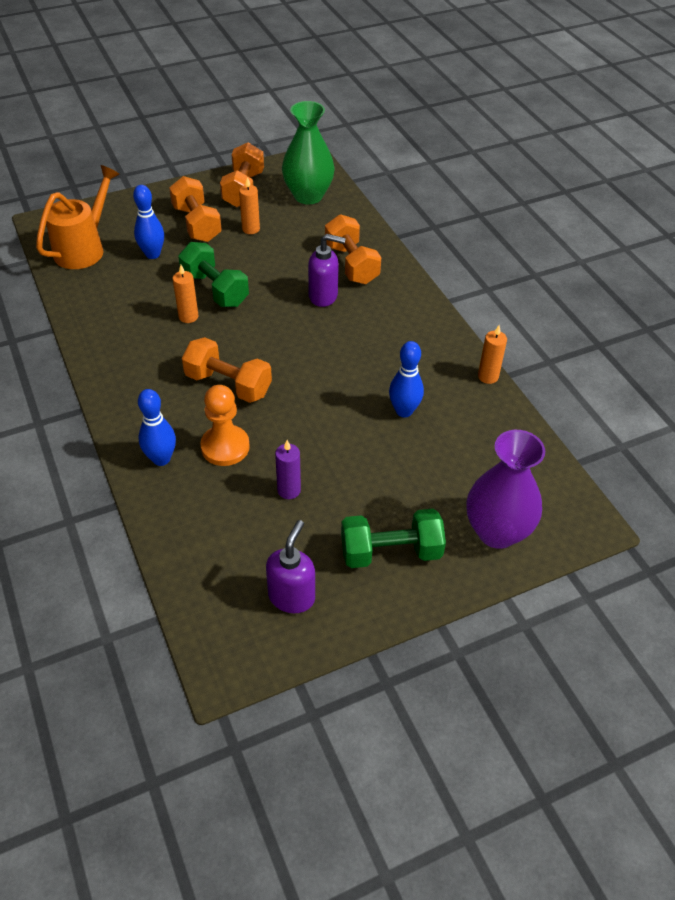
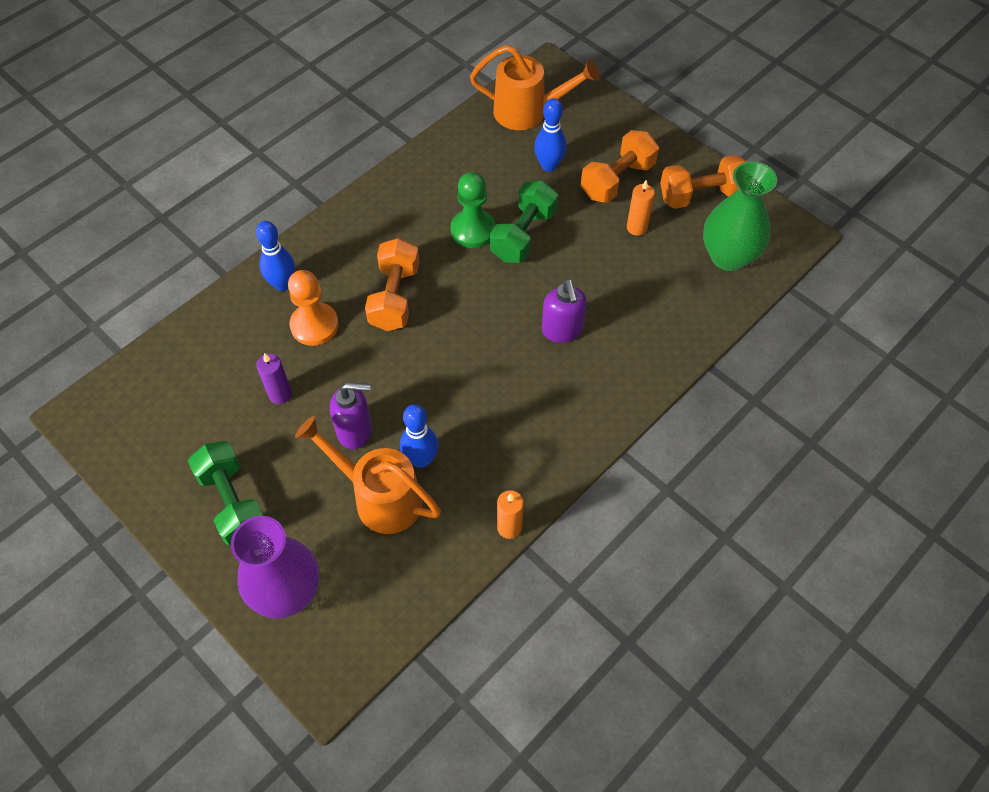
camera: 70 degrees right, 10 degrees up
(188, 317) = (473, 230): orange candle -> green pawn
(292, 596) = (162, 439): purple soap dispenser -> purple soap dispenser (355, 431)
(351, 264) = (630, 338): orange dumbbell -> none
(429, 446) = (379, 497): none -> orange watering can

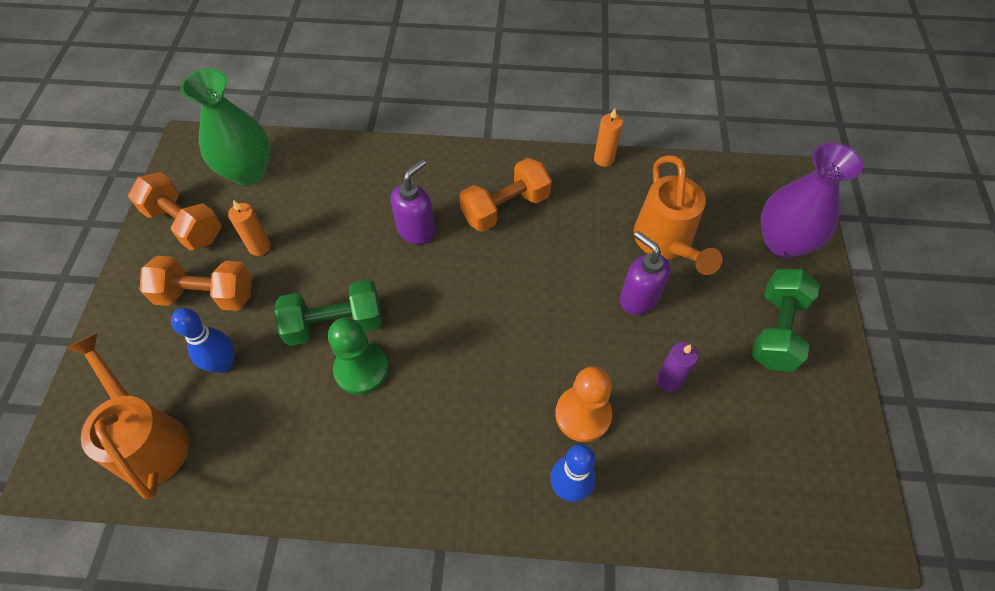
camera: 130 degrees left, 0 degrees up
(395, 297) = (493, 373): orange dumbbell -> orange dumbbell (505, 208)
(421, 459) = (613, 240): blue bowling pin -> none

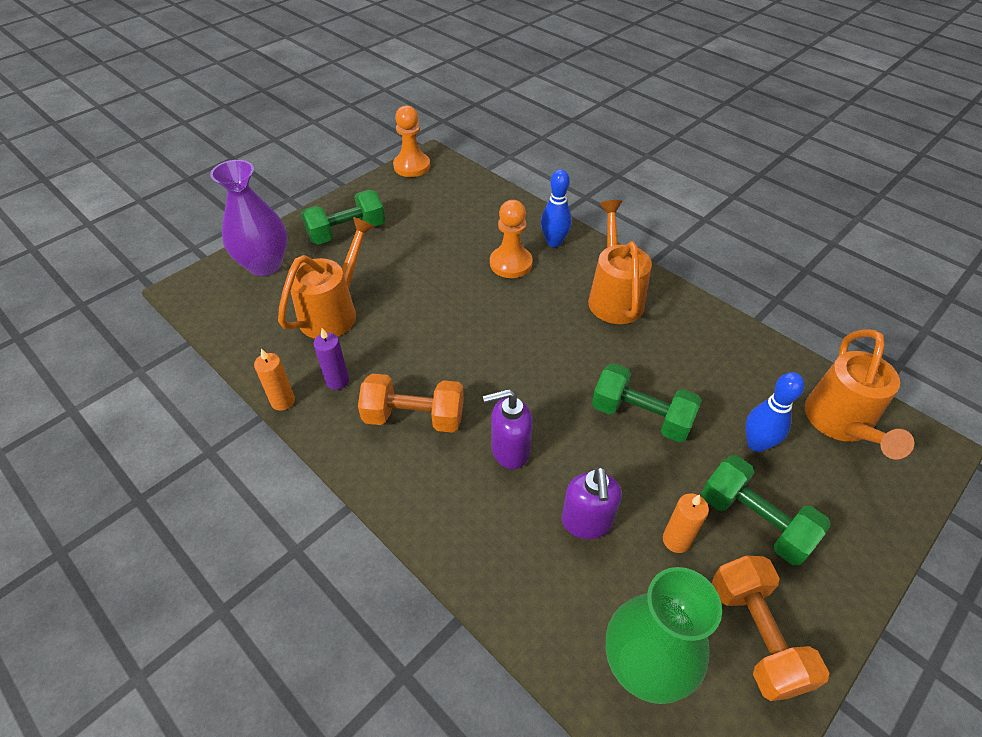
camera: 140 degrees left, 10 degrees down
(206, 295) = (754, 521): orange dumbbell -> green dumbbell
(361, 369) = (640, 371): green pawn -> none
(443, 449) = (614, 296): none -> orange watering can
(638, 298) = (400, 294): purple soap dispenser -> purple soap dispenser (587, 522)
(668, 380) = (441, 248): purple candle -> purple candle (337, 381)
(861, 493) = (412, 166): none -> orange pawn

